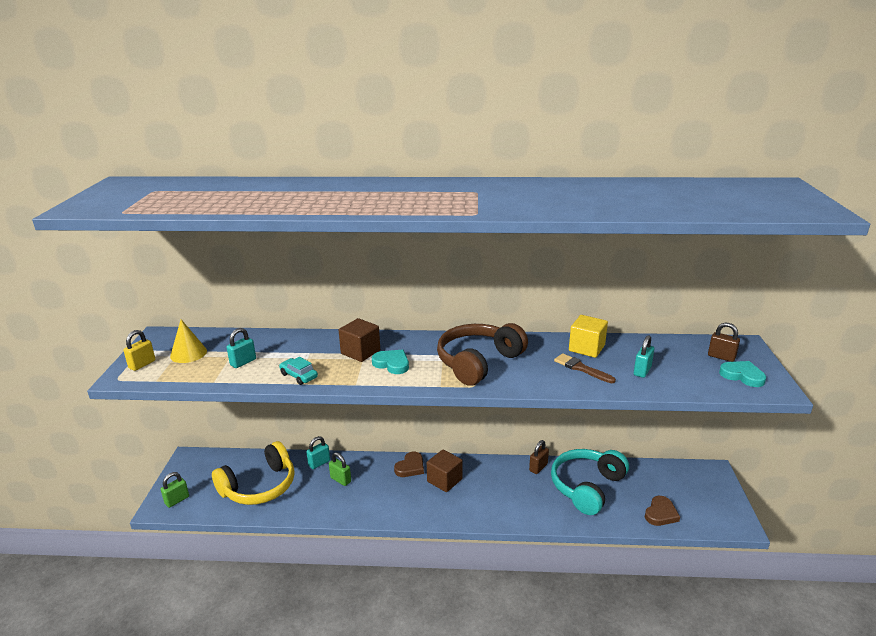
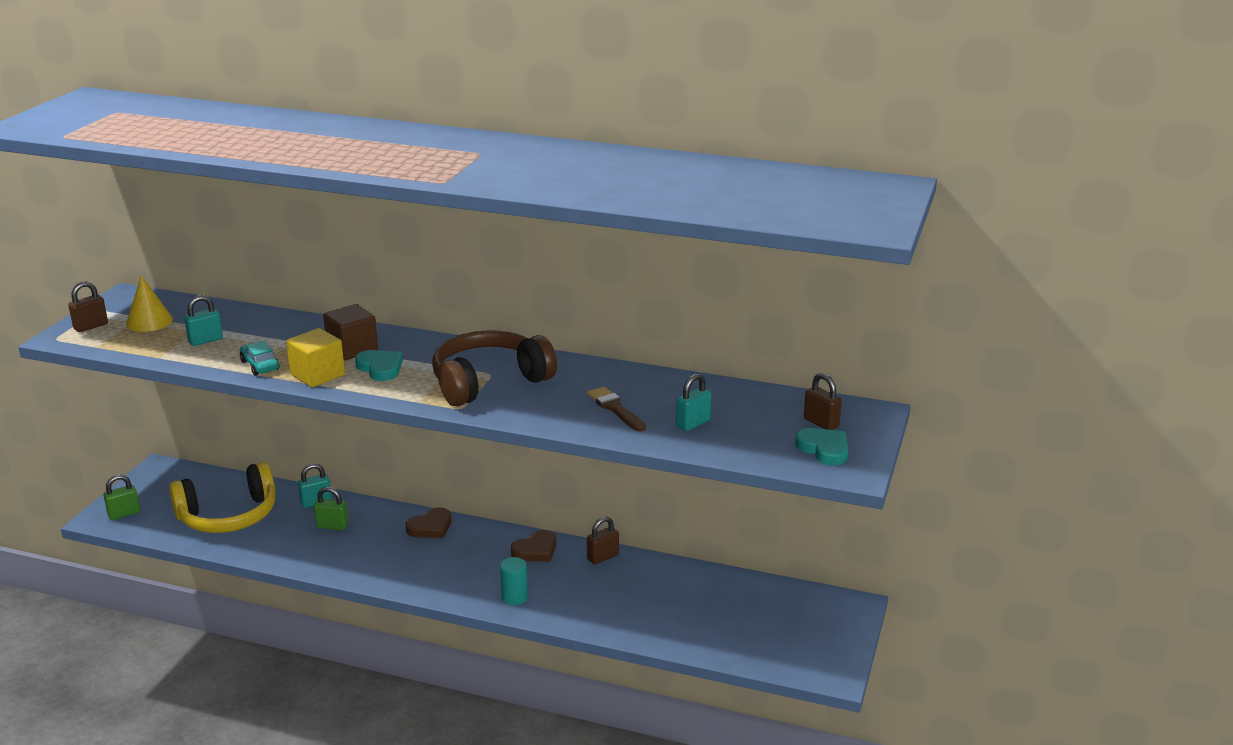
camera: 15 degrees right, 0 degrees up
(142, 364) = (91, 326): yellow padlock -> brown padlock
(340, 480) = (332, 526): green padlock -> green padlock turned 45 degrees counterclockwise
(444, 480) = (465, 550): brown cube -> none
(499, 511) = (514, 597): none -> turquoise cylinder
(586, 348) = (646, 386): yellow cube -> yellow cube (317, 375)
(587, 487) = (653, 592): turquoise headphones -> none
(660, 513) = (732, 641): brown heart -> brown heart (536, 550)

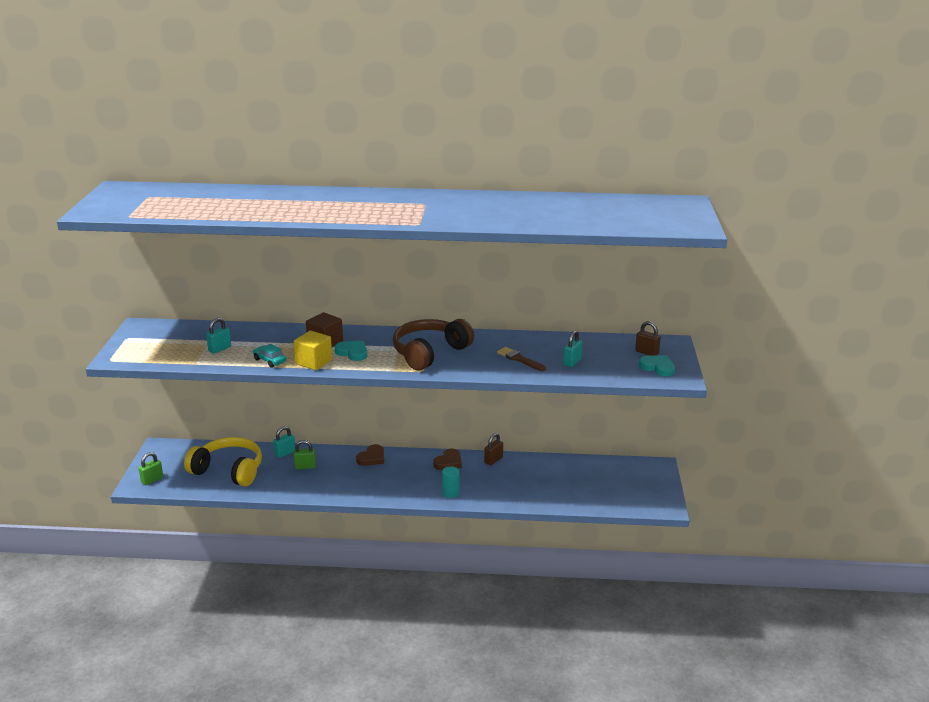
camera: 15 degrees left, 0 degrees up
(91, 326) = (129, 349): brown padlock -> none
(149, 321) = (169, 341): yellow cone -> none
(228, 516) = (228, 470): yellow headphones -> yellow headphones turned 120 degrees counterclockwise

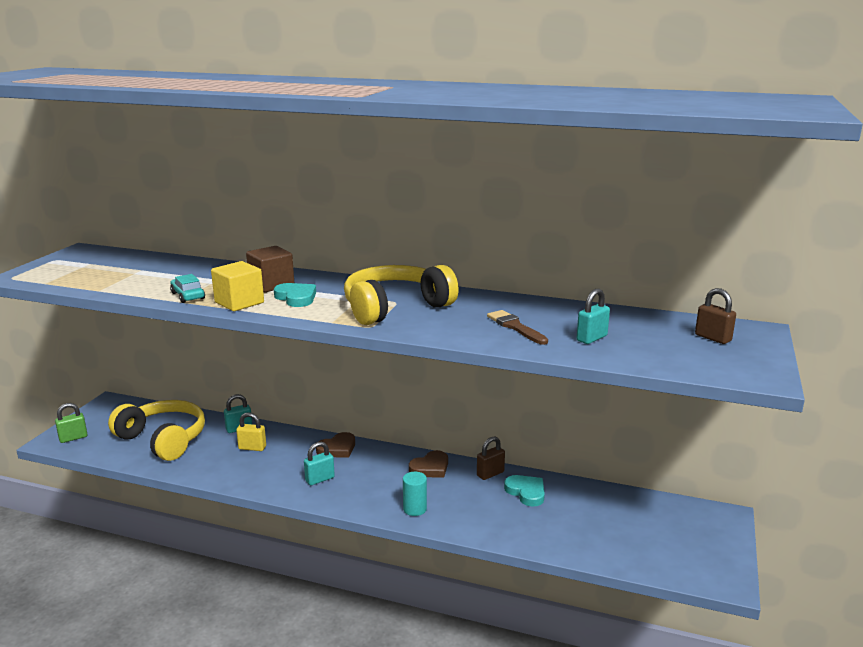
camera: 15 degrees right, 5 degrees down
(220, 349) = (142, 279): turquoise padlock -> turquoise padlock (320, 479)
(305, 467) = (252, 448): green padlock -> yellow padlock
(429, 353) = (395, 308): brown headphones -> yellow headphones
(657, 367) = (725, 359): turquoise heart -> turquoise heart (526, 492)

